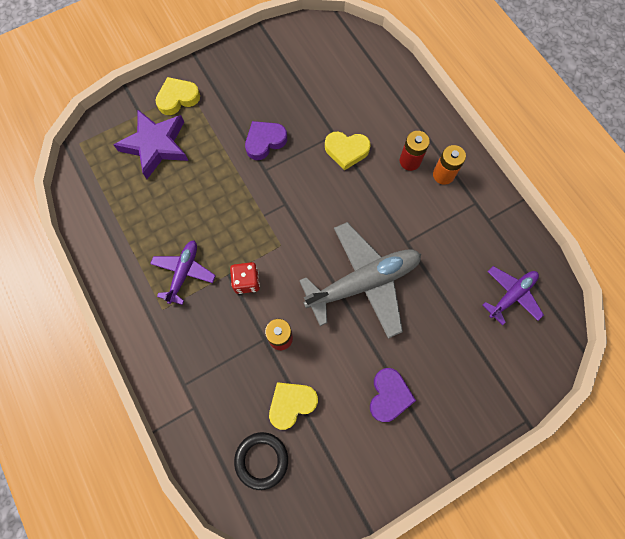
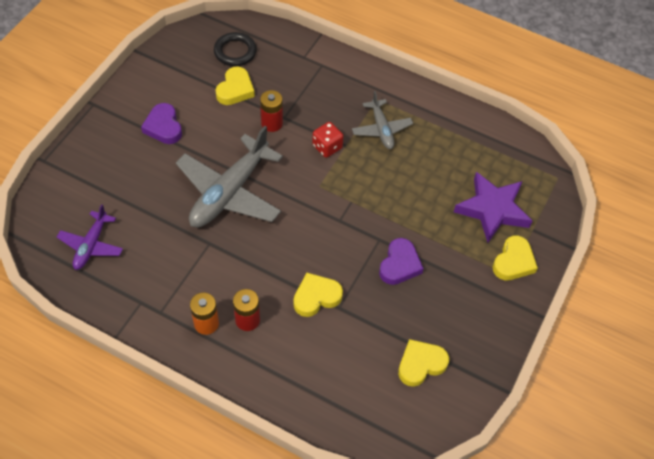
camera: 145 degrees right, 15 degrees down
(184, 272) = (381, 129): purple plane -> grey plane
(304, 67) = (420, 364): none -> yellow heart

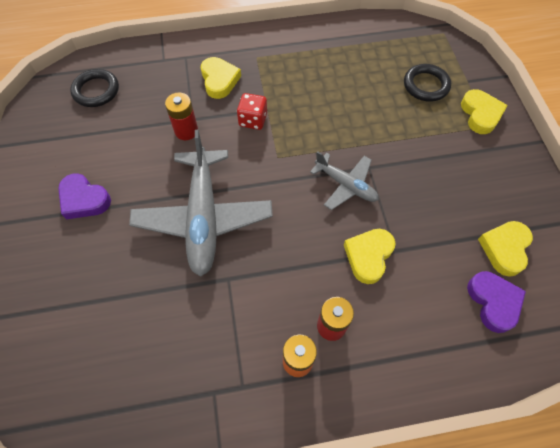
camera: 35 degrees left, 5 degrees up
(91, 245) = (108, 373): purple plane -> none
(235, 89) = (125, 122): yellow heart -> yellow heart (219, 80)
(381, 129) = (283, 78): grey plane -> grey plane (346, 185)
(399, 265) = (405, 177): purple heart -> purple heart (493, 302)
(492, 209) = (426, 85): purple star -> black ring

